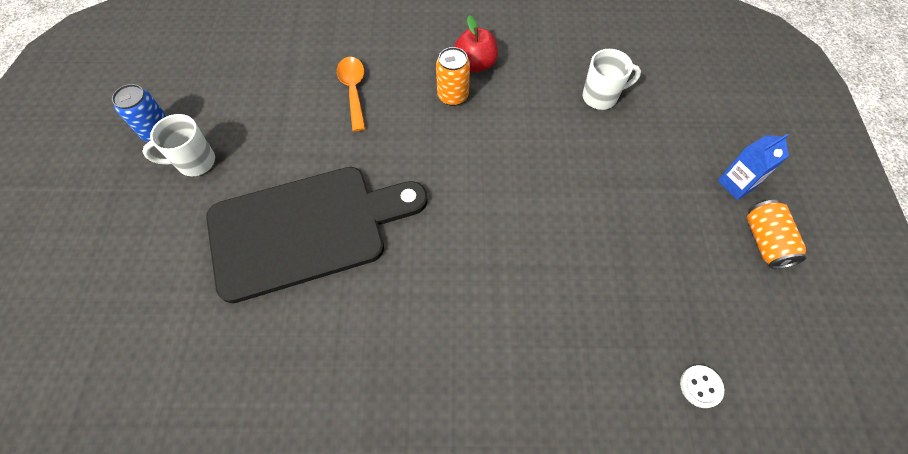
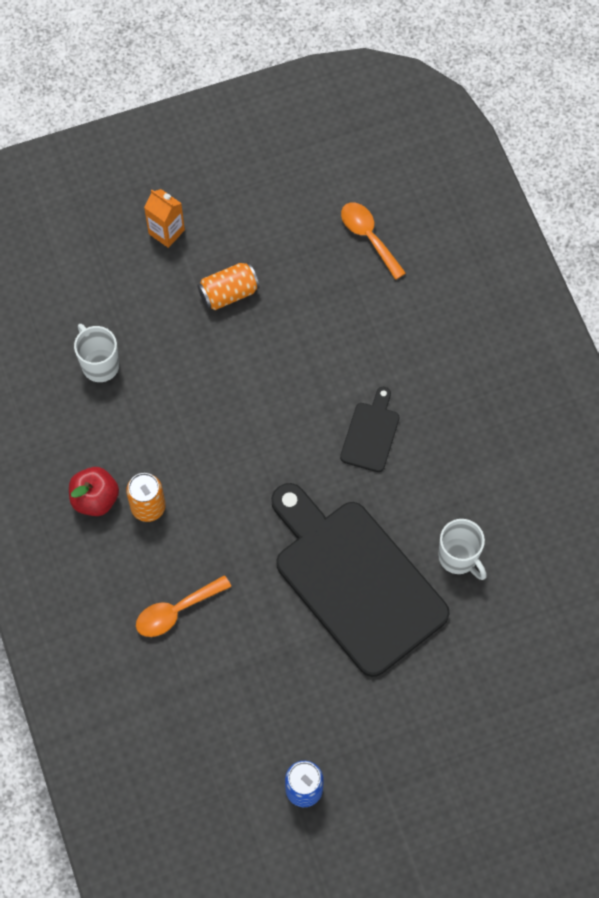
camera: 110 degrees left, 5 degrees up
(195, 162) = (325, 727): white mug -> white mug (459, 557)
(450, 298) = (371, 433): none -> black cutting board
(700, 386) = (368, 237): white button -> orange spoon
(736, 184) = (166, 232): blue carton -> orange carton
(765, 242) = (220, 204): orange can -> orange can (229, 293)

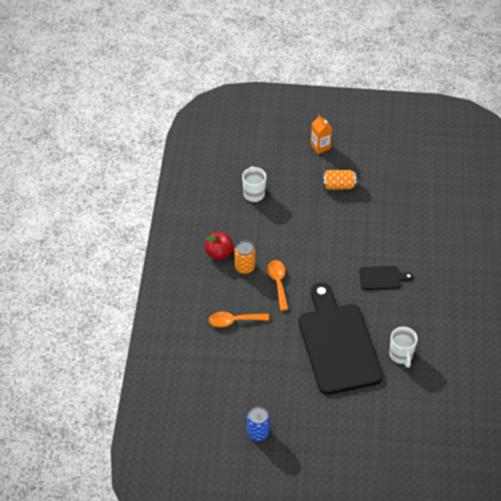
camera: 25 degrees right, 15 degrees down
(368, 237) = (428, 186): orange spoon -> orange spoon (278, 282)
(371, 433) = (382, 278): black cutting board -> black cutting board turned 45 degrees clockwise

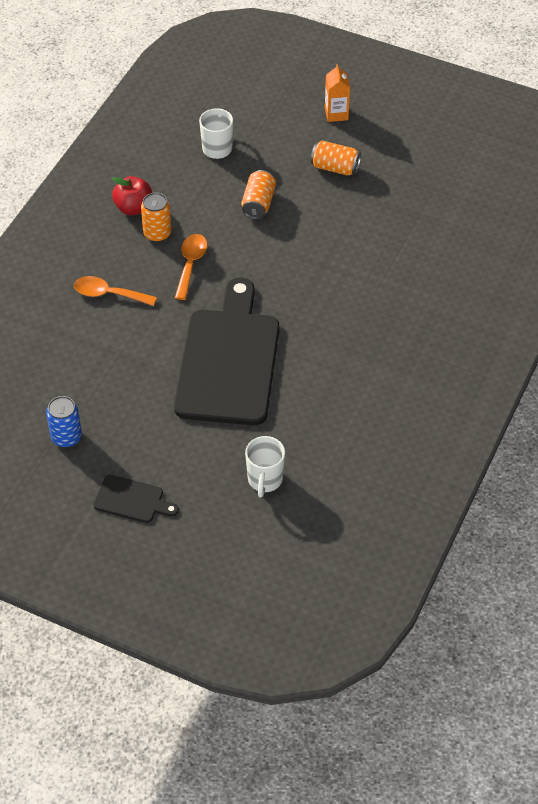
camera: 20 degrees right, 0 degrees up
(301, 226) = (258, 204): none -> orange can
(382, 278) = (332, 297): black cutting board -> black cutting board (132, 500)
(401, 355) = (306, 399): white mug -> white mug (265, 480)

